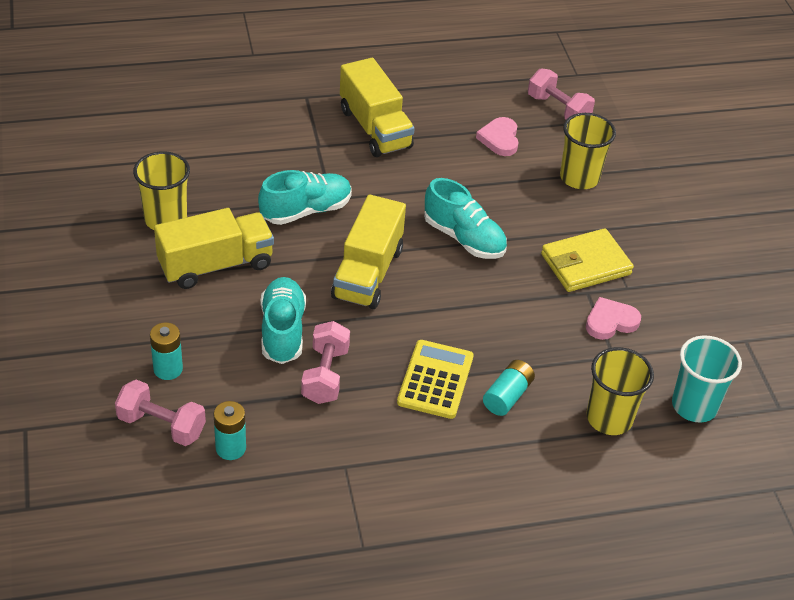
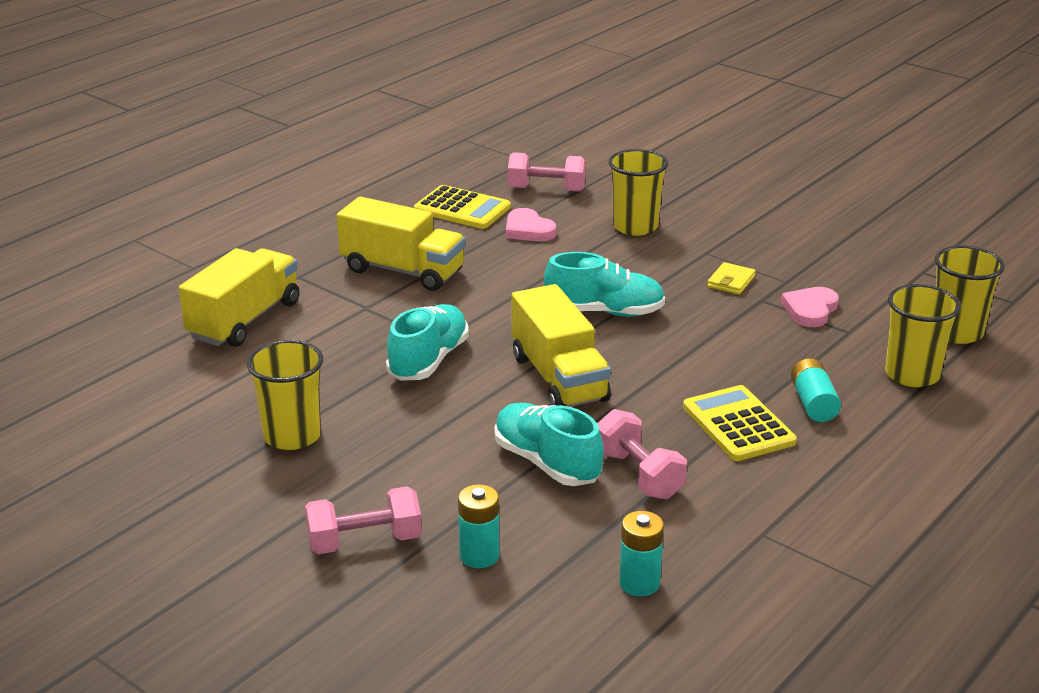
camera: 35 degrees left, 15 degrees down
(161, 425) = (543, 606): pink dumbbell -> pink dumbbell (364, 541)
(216, 265) = (401, 446): yellow truck -> yellow truck (244, 320)
(477, 96) = (462, 209): none -> yellow calculator
(585, 264) = (731, 281): yellow wallet -> yellow wallet, size x0.52
(694, 406) = (956, 332): turquoise cup -> yellow cup

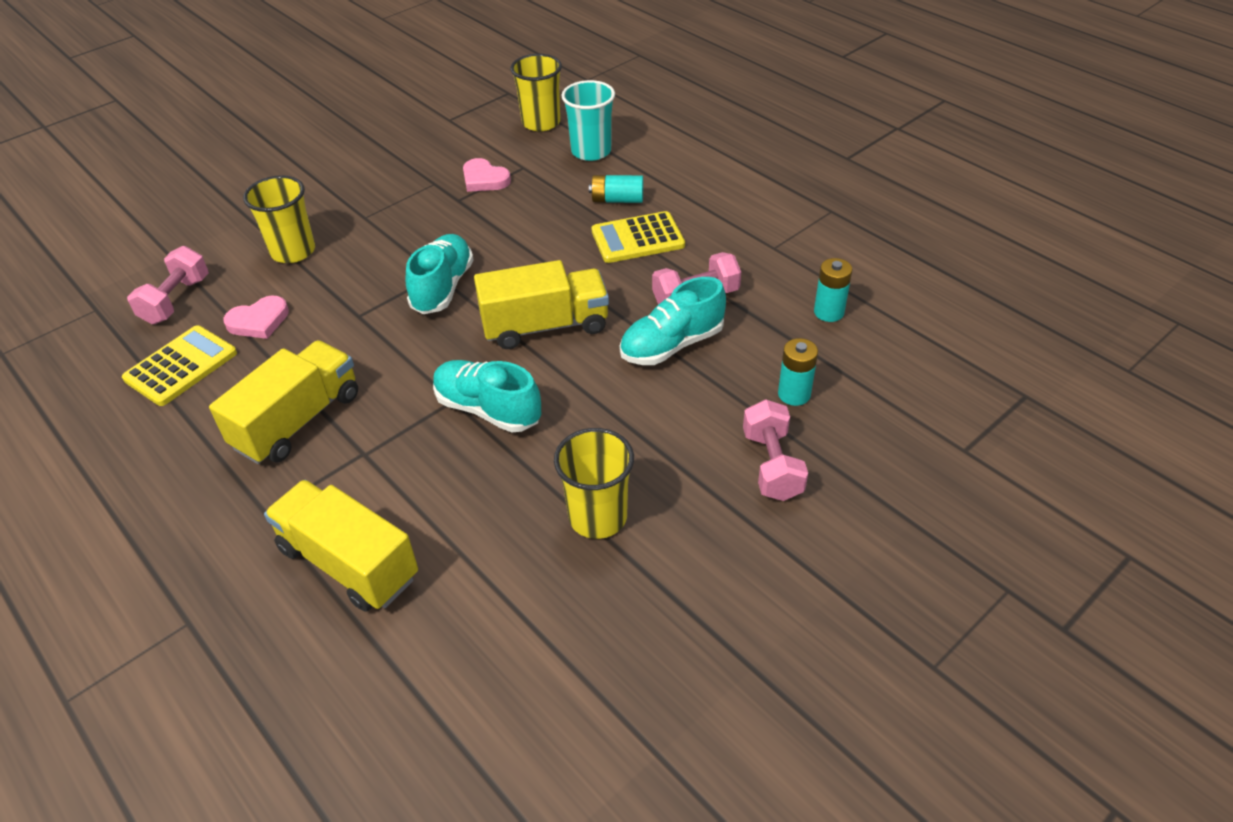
camera: 80 degrees left, 15 degrees up
(731, 281) = (421, 211): yellow wallet -> none
(912, 375) = (591, 151): yellow cup -> turquoise cup

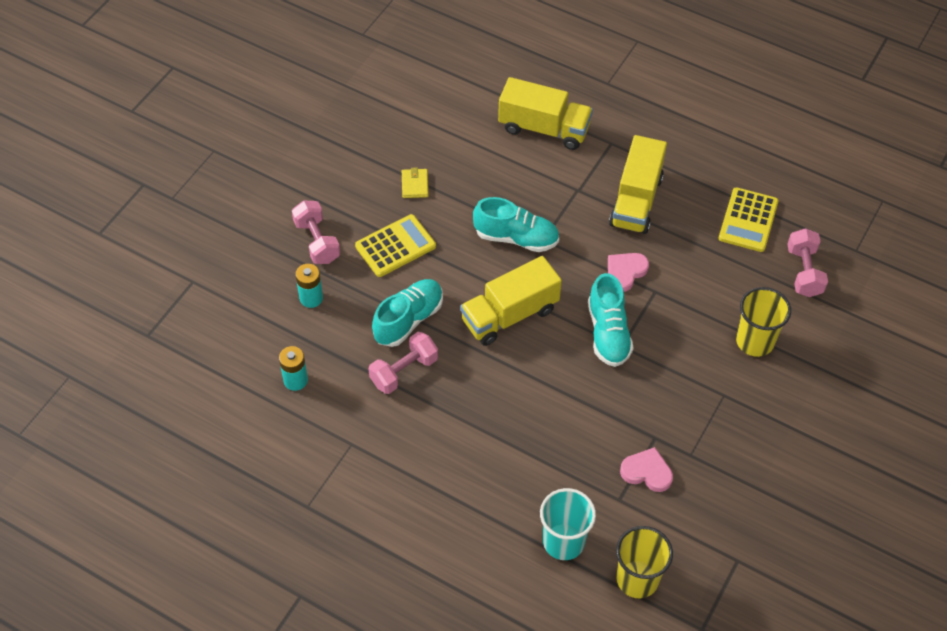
camera: 160 degrees right, 10 degrees up
(259, 321) = (725, 269): pink heart -> pink heart (625, 272)
(597, 517) = (415, 185): yellow cup -> yellow wallet
(617, 200) = (509, 473): turquoise battery -> none
(637, 238) = (472, 426): yellow calculator -> yellow calculator (395, 246)

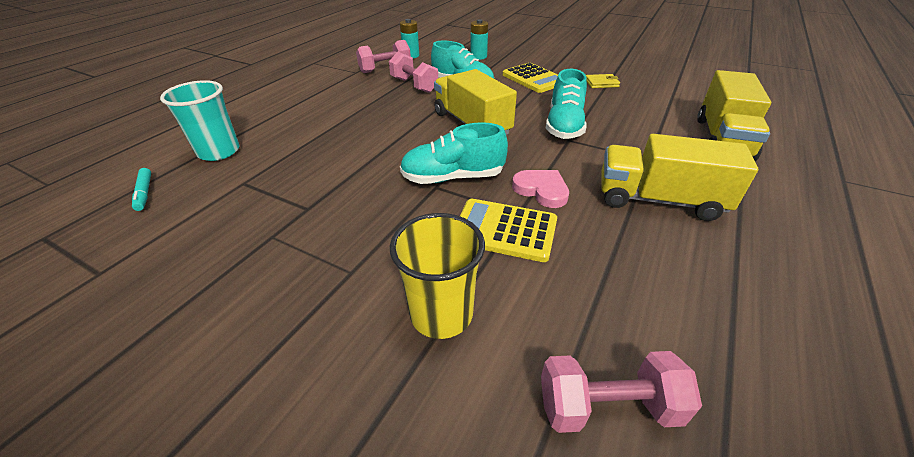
camera: 90 degrees right, 15 degrees down
(317, 241) = (528, 56): pink dumbbell -> pink dumbbell (385, 69)
(637, 579) = (144, 193): yellow cup -> turquoise marker
(647, 472) = (265, 201): pink heart -> none
(748, 220) = (692, 320): yellow calculator -> yellow calculator (504, 230)

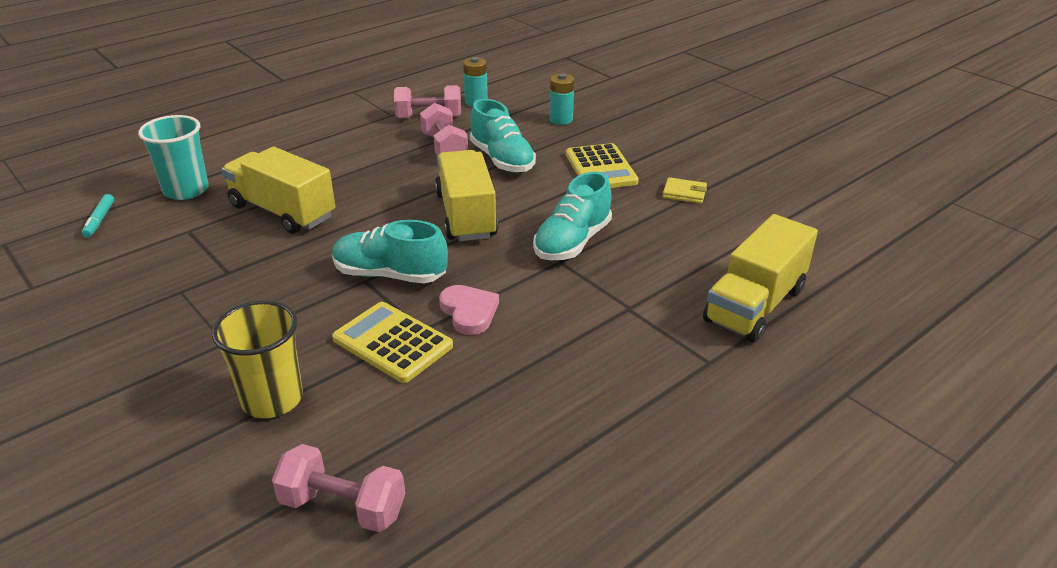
camera: 20 degrees right, 5 degrees down
(659, 200) = (586, 356): yellow truck -> yellow truck (282, 211)

